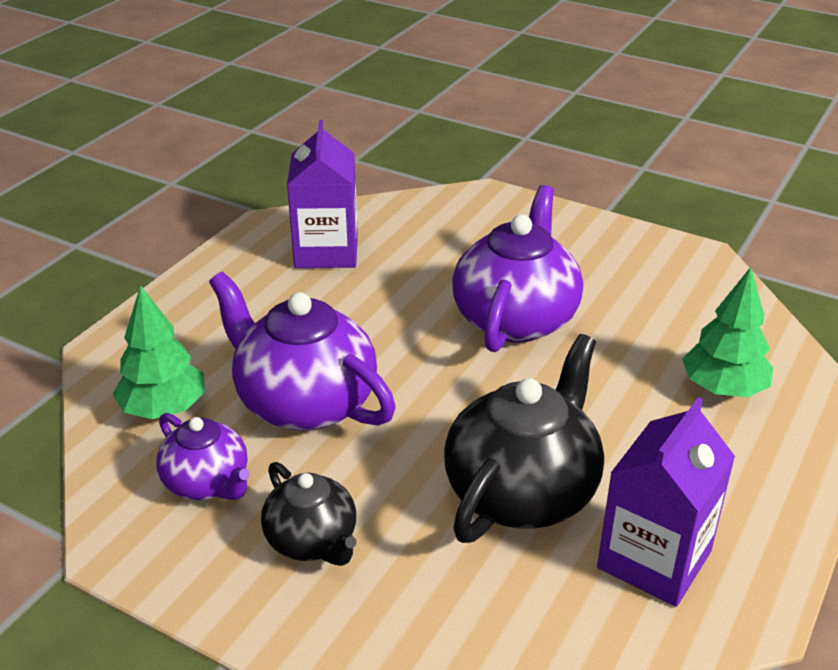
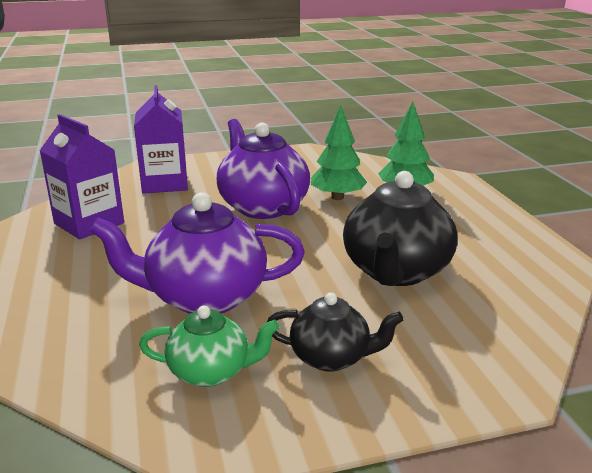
camera: 45 degrees left, 10 degrees down
(164, 409) = (104, 352): green tree -> green tree (337, 197)
(207, 483) = (211, 372): purple teapot -> green teapot
(522, 492) = (396, 271): black teapot -> black teapot turned 150 degrees counterclockwise
(654, 560) = (495, 264): purple carton -> purple carton (165, 183)

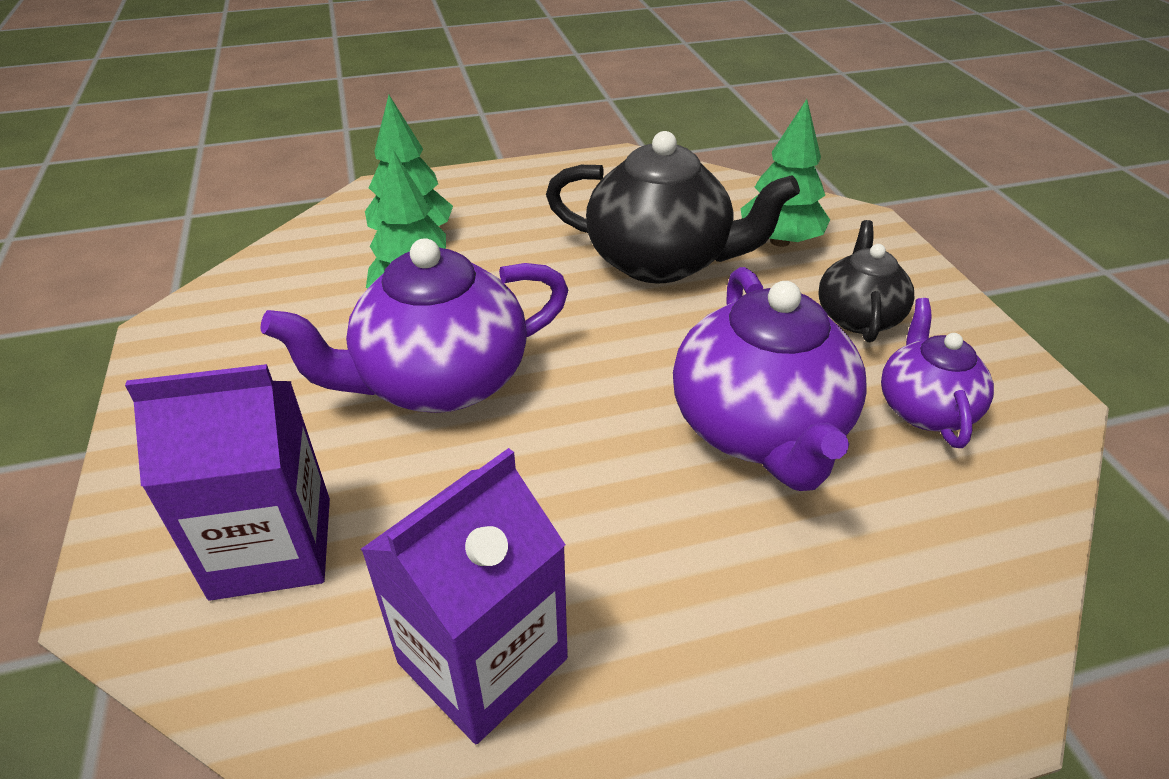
camera: 90 degrees left, 15 degrees up
(211, 372) = (924, 408): green teapot -> purple teapot
(445, 330) = (779, 241): none -> green tree

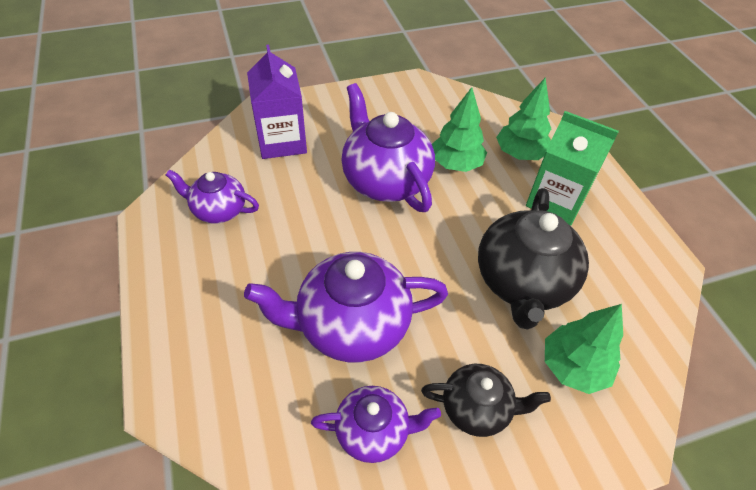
camera: 85 degrees right, 10 degrees up
(482, 660) = (218, 210): purple carton -> purple teapot
(516, 218) = (556, 201): none -> green carton

